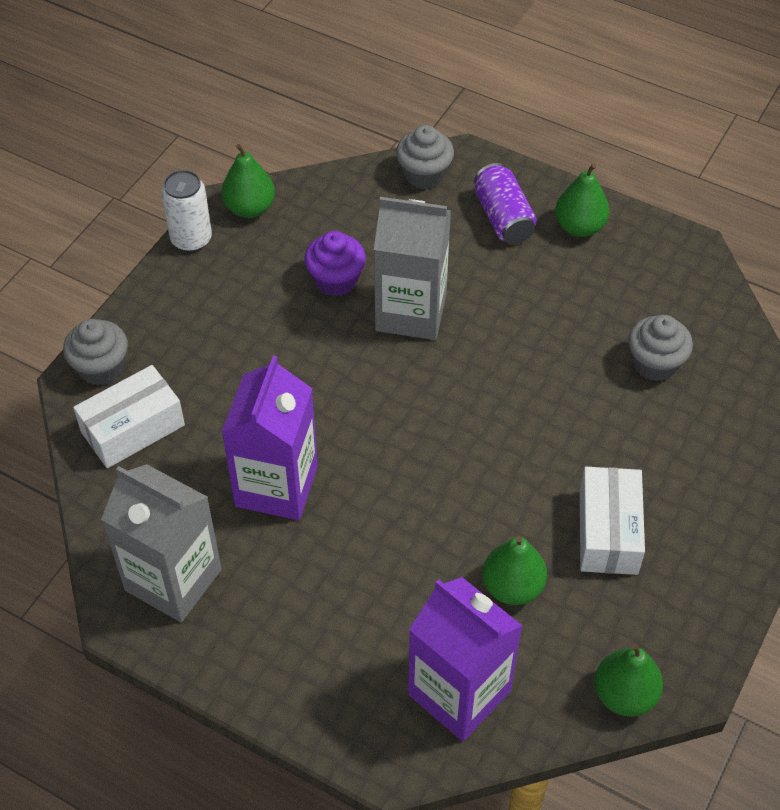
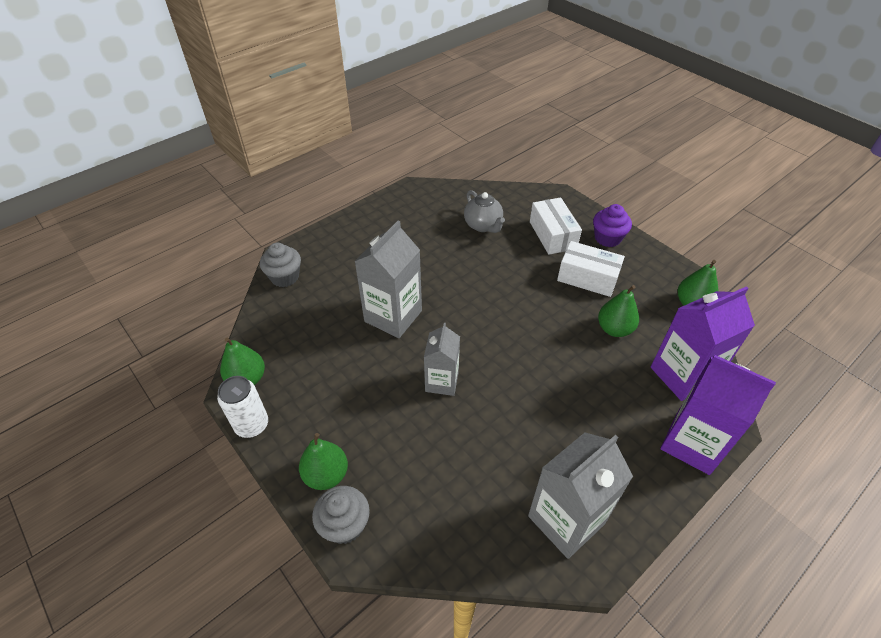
camera: 70 degrees left, 5 degrees down
(133, 428) = (416, 515): white box -> white box (552, 235)
(276, 486) = (504, 430): purple carton -> purple carton (692, 443)
(324, 398) = (442, 381): none -> grey carton
(336, 280) = (344, 347): purple cupcake -> purple cupcake (607, 238)
(503, 218) = (344, 252): purple can -> none
(579, 227) = (372, 224): green pear -> green pear (326, 475)
(655, 363) = (483, 225): grey cupcake -> grey teapot

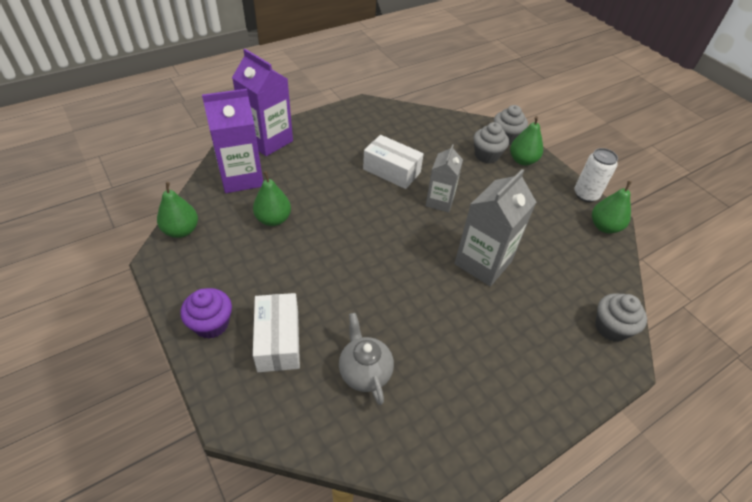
camera: 175 degrees left, 0 degrees up
(379, 475) = (486, 155): none -> grey cupcake
(566, 520) = (372, 121): grey carton -> none
(587, 278) = (268, 274): white box -> white box (391, 171)

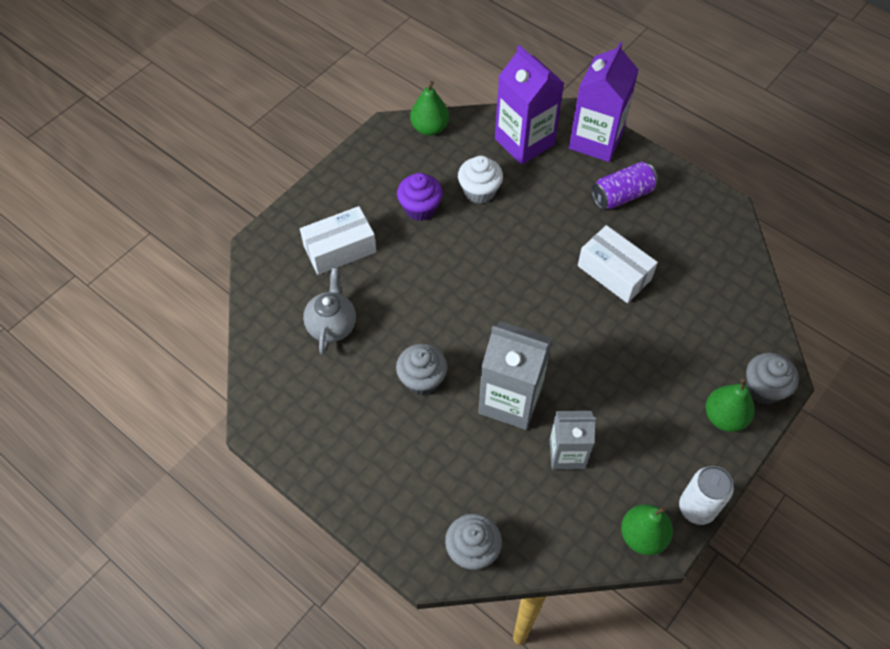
camera: 75 degrees right, 10 degrees up
(211, 324) = (338, 195): purple cupcake -> purple cupcake (420, 208)
(273, 219) = (479, 191): green pear -> white cupcake
(326, 145) = (622, 195): none -> purple can
(364, 372) = (332, 325): grey teapot -> grey teapot turned 45 degrees counterclockwise
(391, 171) = (614, 273): white box -> white box turned 60 degrees counterclockwise
(440, 201) = (588, 335): grey carton -> grey carton (567, 453)
(486, 155) = (708, 371): grey cupcake -> grey cupcake (422, 379)

